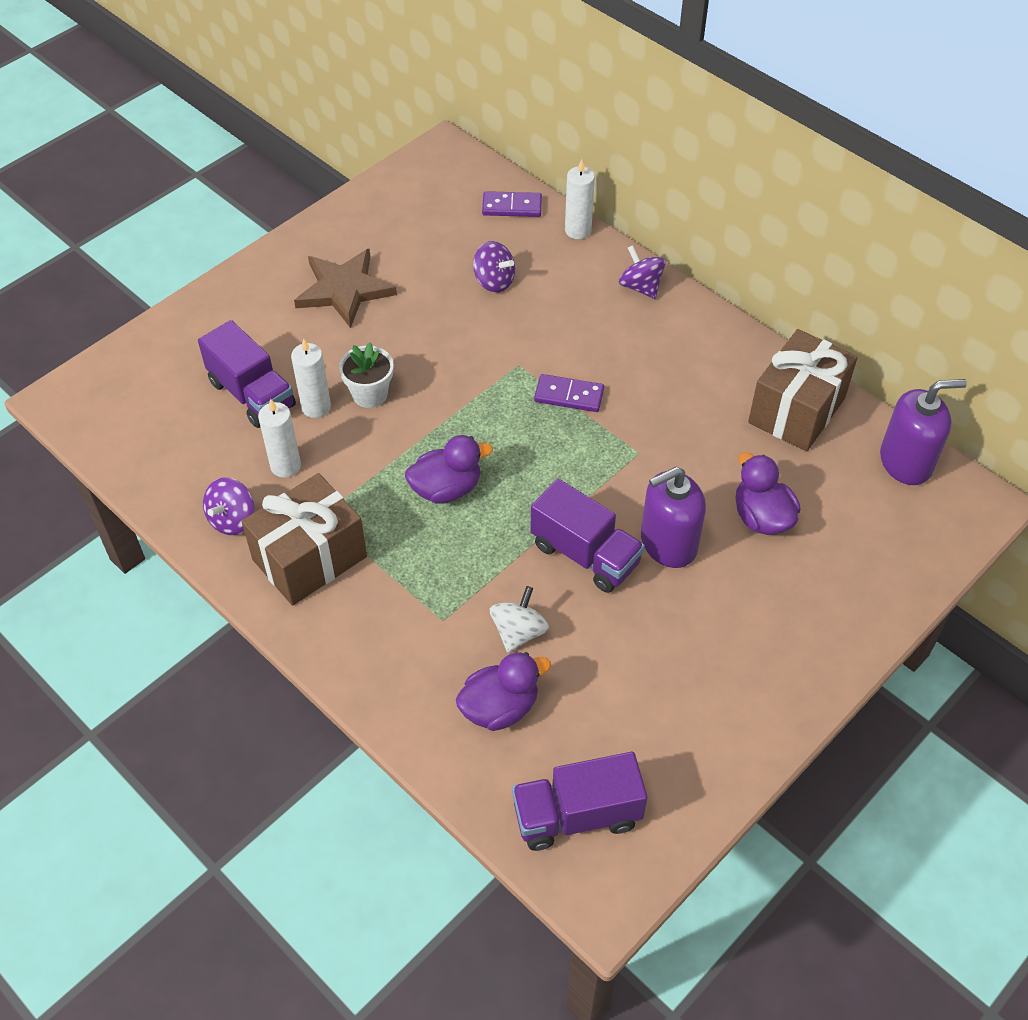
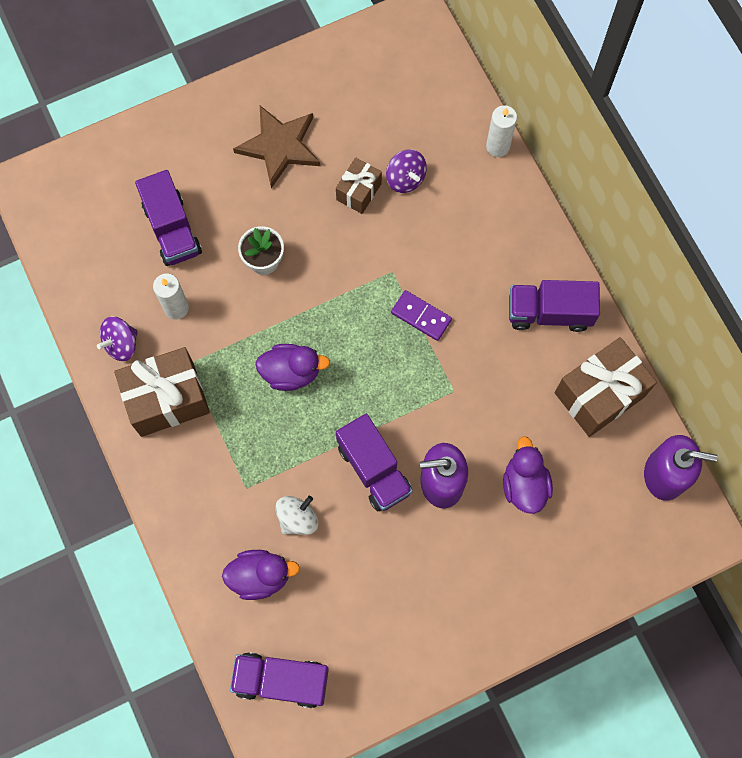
camera: 20 degrees right, 20 degrees up
(316, 407) = (218, 259): white candle -> none
(449, 305) = (359, 192): none -> brown gift
(512, 207) = (451, 102): purple domino -> none
(640, 287) = (526, 225): purple spinning top -> none
(704, 354) = (549, 313): none -> purple truck

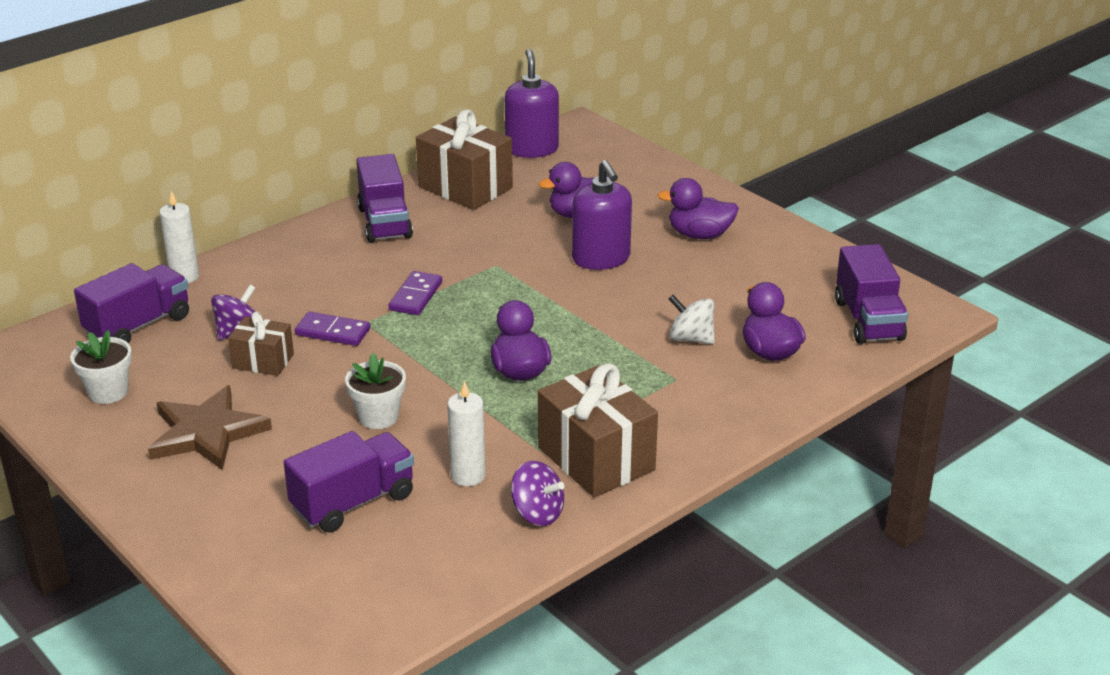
camera: 105 degrees left, 40 degrees down
(349, 87) = (108, 392): none -> white flower pot
(374, 469) = (608, 299): purple truck -> purple truck (138, 325)
(385, 246) = (333, 332): none -> purple domino
(460, 583) = (699, 235): none -> purple duck

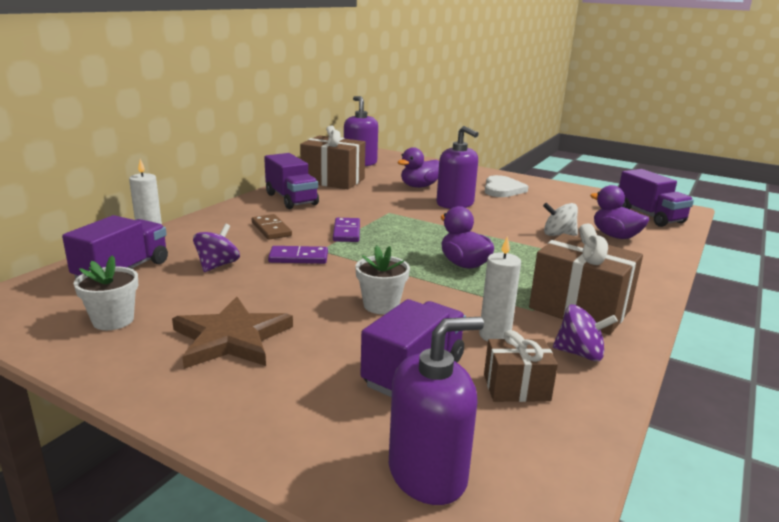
camera: 20 degrees left, 10 degrees down
(263, 361) = (252, 281): brown gift -> brown gift (516, 387)
(295, 596) = (427, 473): none -> purple soap dispenser
(328, 278) = (271, 229): none -> brown domino
(699, 235) = (502, 189): purple duck -> white heart

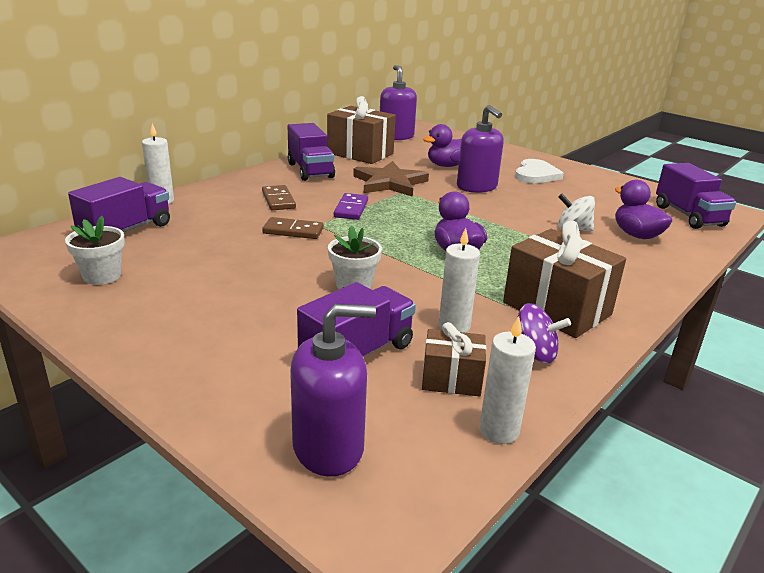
camera: 10 degrees right, 5 degrees up
(217, 265) = (214, 232): purple spinning top -> none
(231, 338) = (200, 303): brown star -> brown star (389, 183)
(298, 257) = (293, 231): purple domino -> brown domino
(584, 433) = (499, 430): none -> white candle

